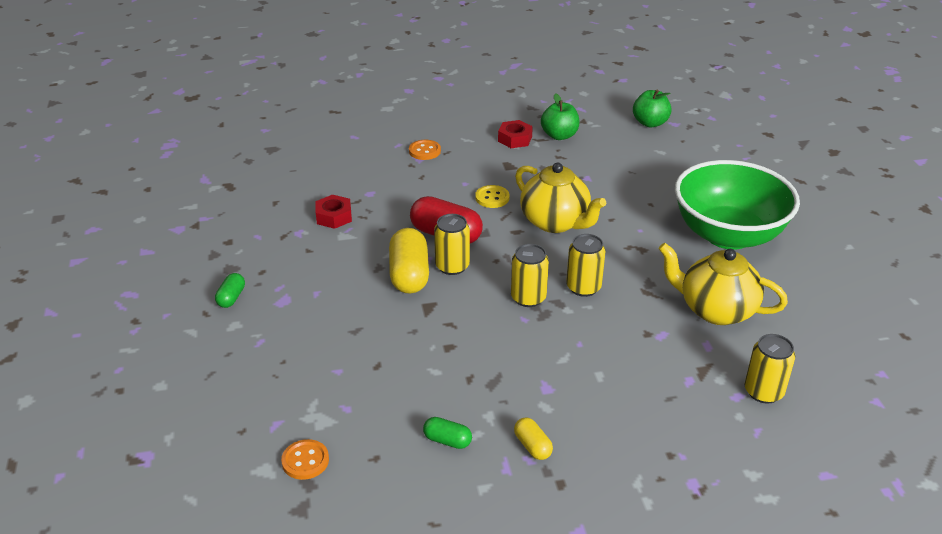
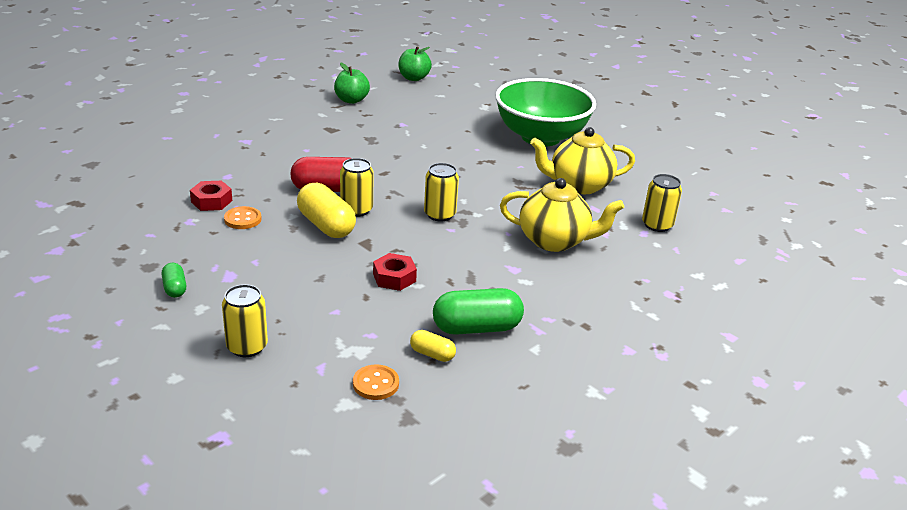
camera: 35 degrees left, 5 degrees down
(424, 151) = (246, 134): orange button -> orange button (243, 219)
(447, 440) = (476, 328): green capsule -> green capsule, size x1.94
(492, 198) = (340, 154): yellow button -> none
(515, 139) = (317, 110): red nut -> red nut (394, 278)
(532, 446) = (542, 309): yellow capsule -> yellow capsule (432, 354)
(556, 222) = (409, 159): yellow teapot -> yellow teapot (555, 241)
(583, 287) = (474, 196): yellow can -> yellow can (247, 347)

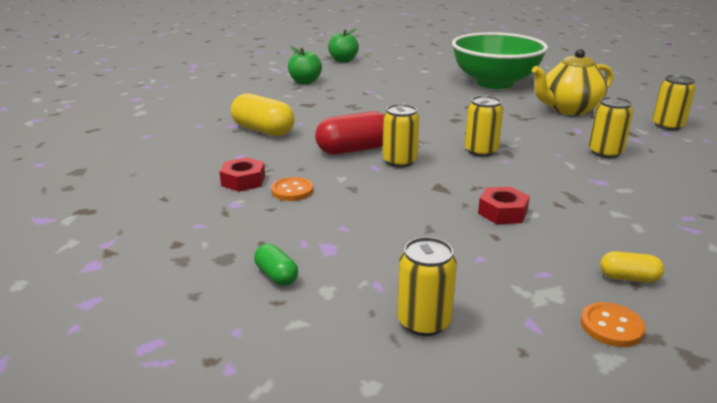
camera: 15 degrees left, 5 degrees down
(326, 225) = (384, 180): yellow capsule -> yellow capsule (263, 130)
(476, 328) = (637, 241): green capsule -> none
(555, 241) = (605, 152): yellow teapot -> yellow can

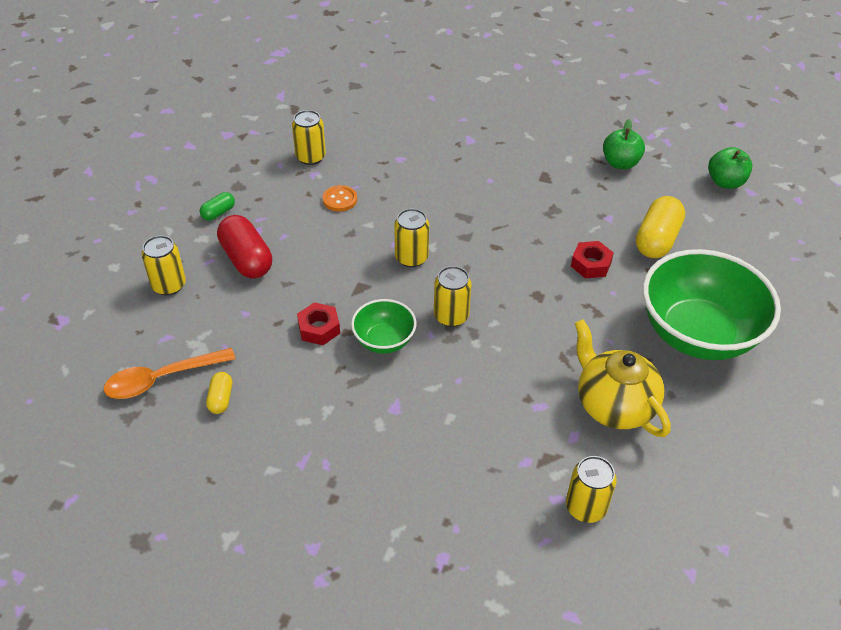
camera: 80 degrees right, 20 degrees up
(243, 181) = (353, 170): red nut -> red nut (591, 264)
(263, 130) = (462, 160): yellow capsule -> yellow capsule (656, 240)
(354, 150) = (431, 225): red capsule -> red capsule (247, 259)
(516, 181) = (384, 340): none -> green bowl
(605, 152) = (473, 423): yellow can -> yellow can (310, 157)
(611, 326) = (162, 379): orange button -> orange spoon

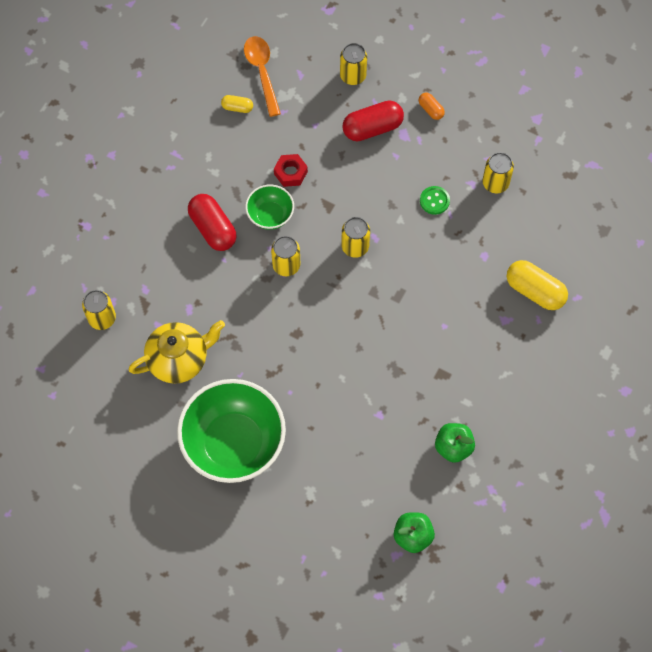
camera: 100 degrees right, 20 degrees up
(218, 213) = (431, 110): green capsule -> orange capsule
(340, 199) = (434, 201): orange button -> green button
(415, 398) = (213, 228): none -> red capsule
(591, 264) = (324, 383): red nut -> none
(656, 240) = (345, 447): yellow capsule -> yellow capsule (535, 291)

